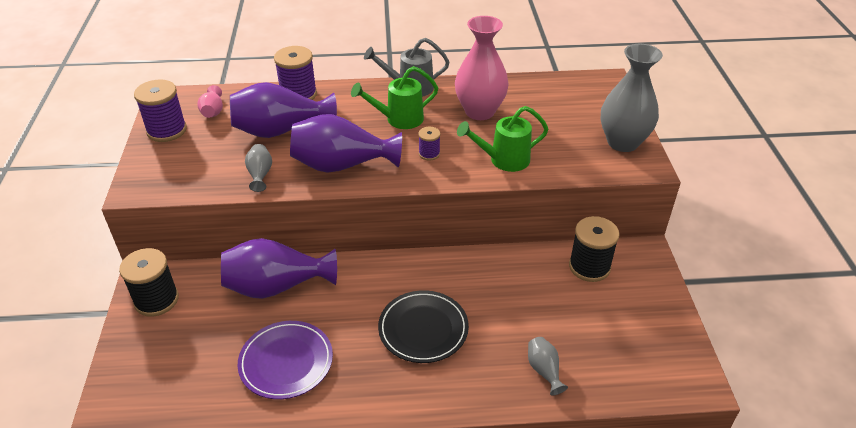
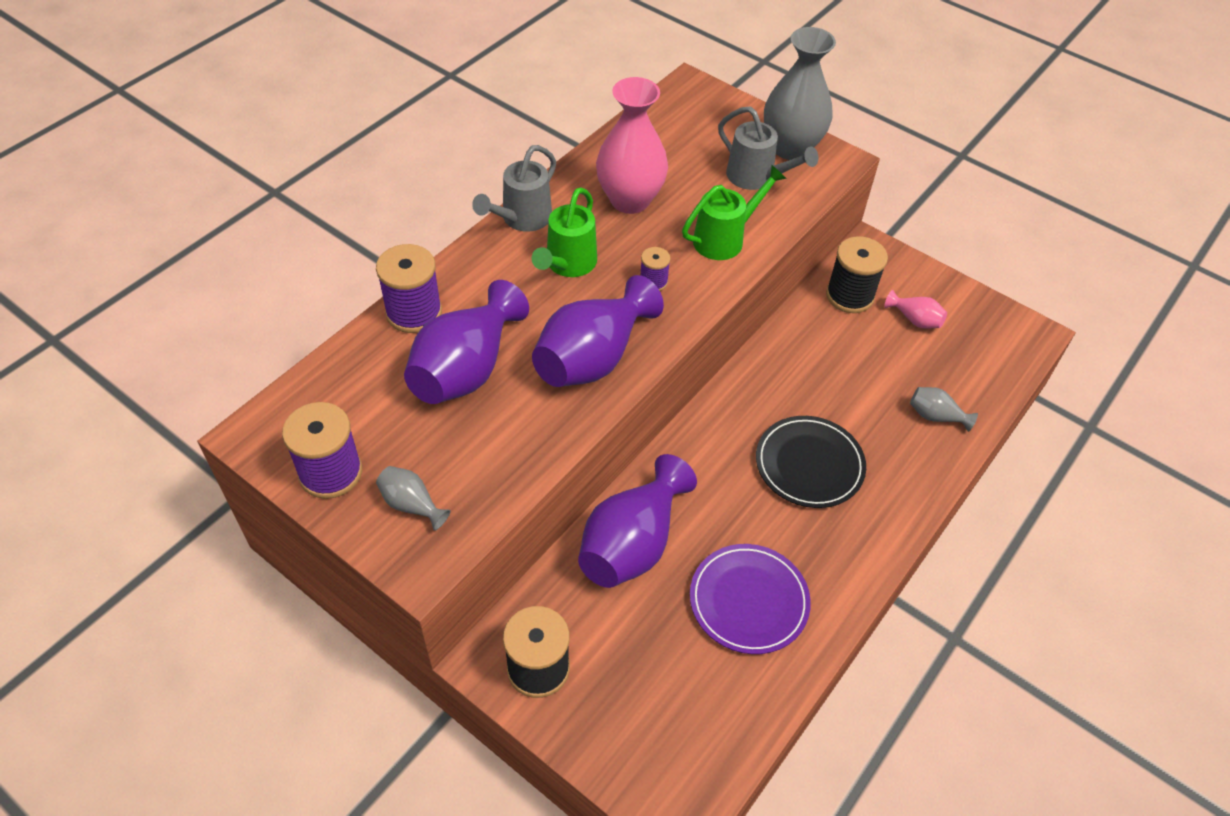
camera: 50 degrees left, 10 degrees up
(213, 111) = (347, 407): pink vase -> pink vase (915, 320)
(260, 174) = (528, 435): grey vase -> grey vase (411, 505)
(503, 160) = (725, 239): green watering can -> green watering can turned 150 degrees counterclockwise
(574, 144) = (756, 178): none -> grey watering can

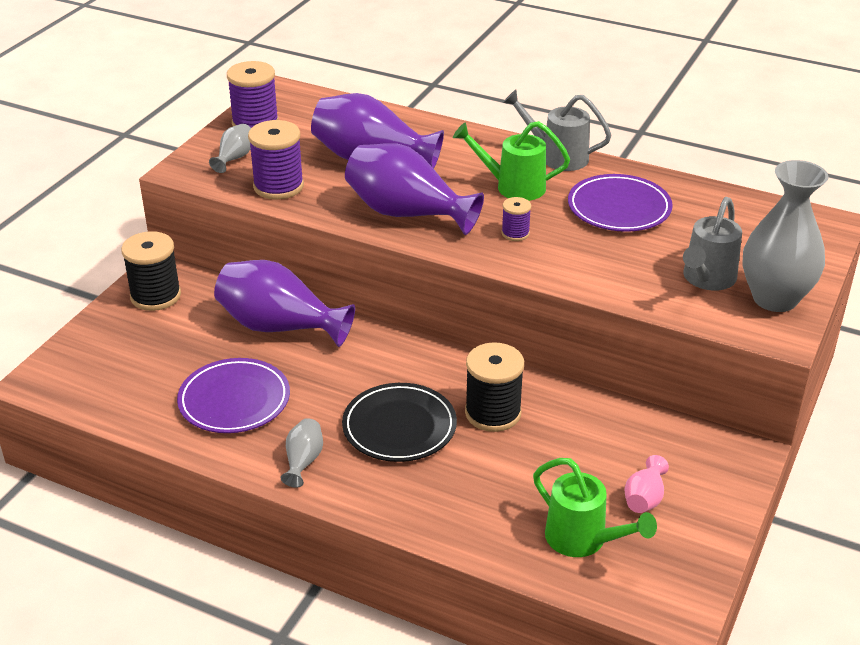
camera: 80 degrees right, 15 degrees down
(414, 312) = (421, 127): purple spool -> purple spool (278, 186)
(630, 200) = (619, 208): pink vase -> purple plate
(725, 239) = (598, 268): green watering can -> green watering can (583, 540)
(849, 296) = (654, 441): black spool -> black spool (493, 413)
(936, 416) = (500, 521): grey vase -> grey vase (303, 461)

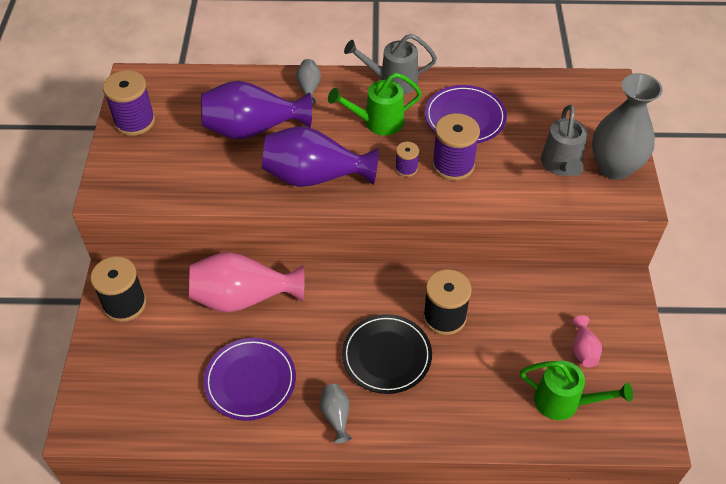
camera: 25 degrees left, 15 degrees up
(234, 158) = (141, 164): grey vase -> grey vase (309, 88)
(278, 186) = (196, 183): purple spool -> purple spool (453, 165)
(279, 327) = (243, 297): purple vase -> pink vase

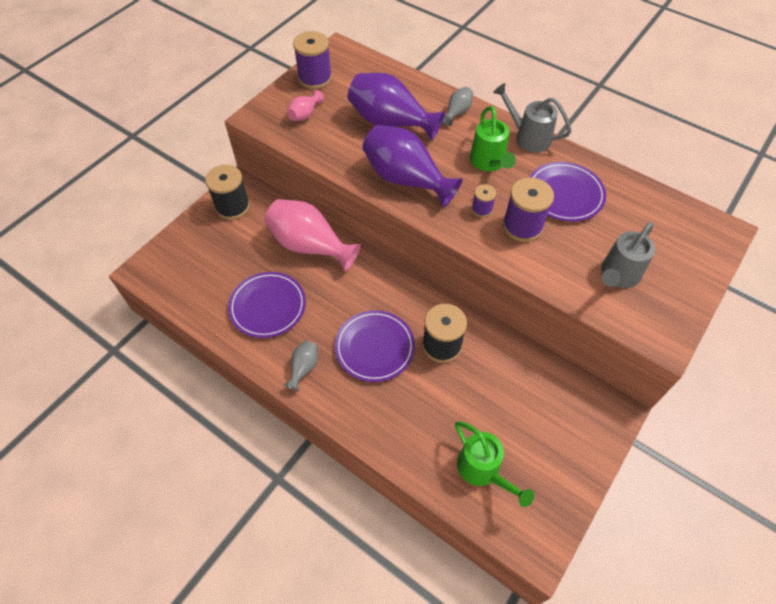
camera: 35 degrees right, 5 degrees up
(377, 122) = (489, 163): green watering can -> green watering can turned 120 degrees counterclockwise
(386, 356) = (374, 347): black plate -> purple plate
(583, 350) = (534, 440): pink vase -> pink vase (305, 114)
(614, 167) = (667, 302): grey vase -> none

